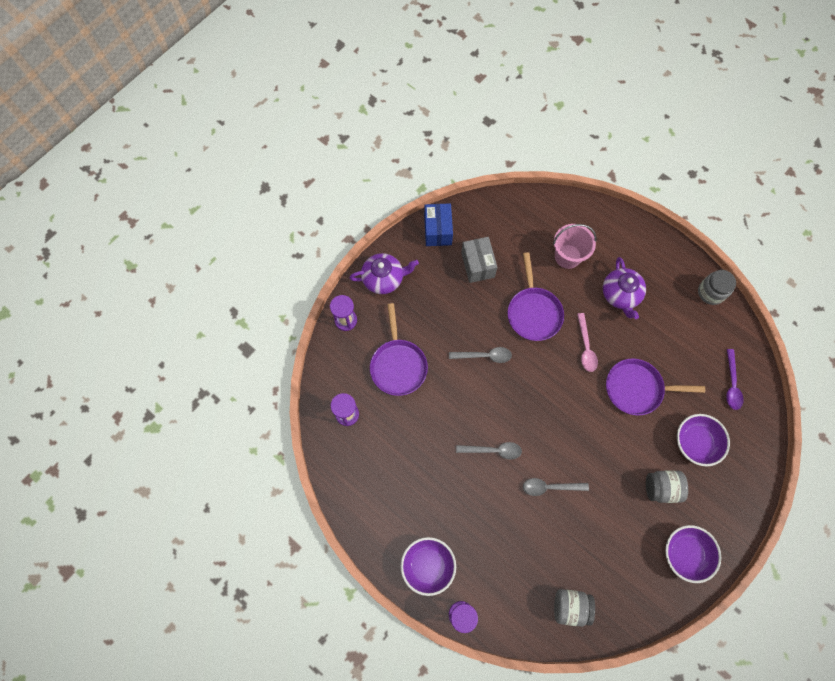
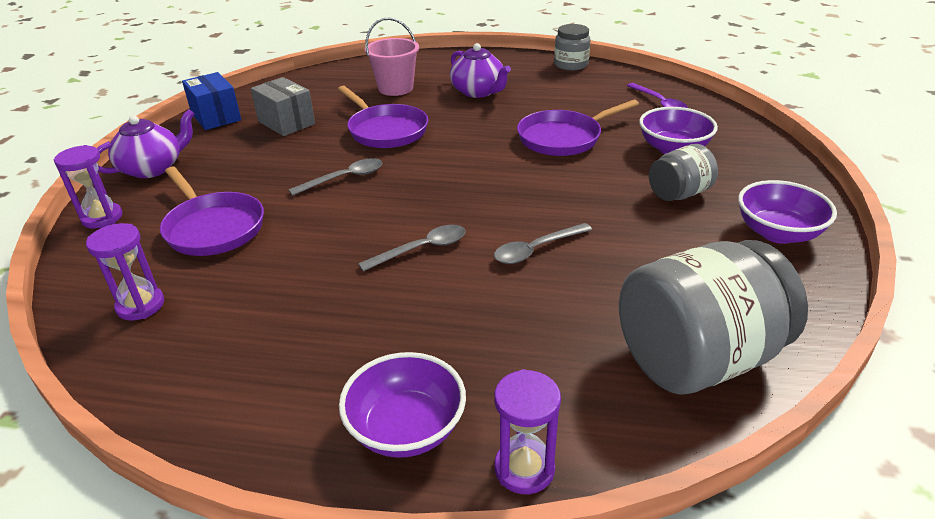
camera: 30 degrees left, 35 degrees down
(570, 606) = (697, 359): grey jar -> grey jar, size x1.91
(586, 347) = (473, 132): pink spoon -> none

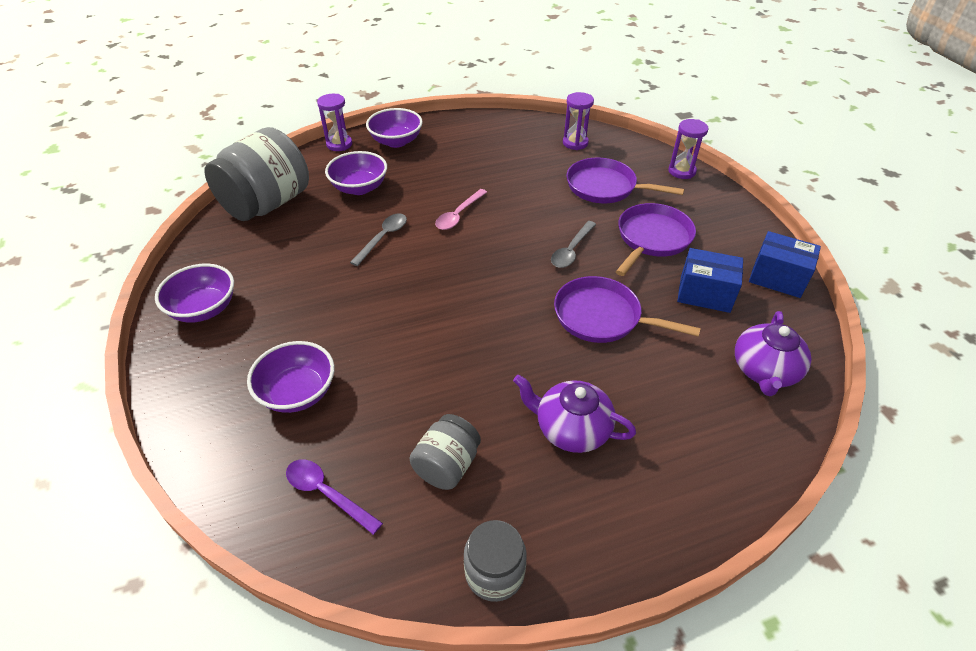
camera: 150 degrees right, 10 degrees up
(153, 168) = (722, 212): purple teapot -> purple teapot (764, 371)
(286, 122) = (705, 294): grey box -> blue box
(395, 88) = (673, 396): pink bucket -> none
(421, 249) = (458, 215): grey spoon -> pink spoon
(531, 339) = (359, 188): none -> purple bowl
(563, 138) = (420, 370): purple pan -> purple pan (652, 239)
(679, 194) = (287, 326): grey jar -> grey jar (447, 465)

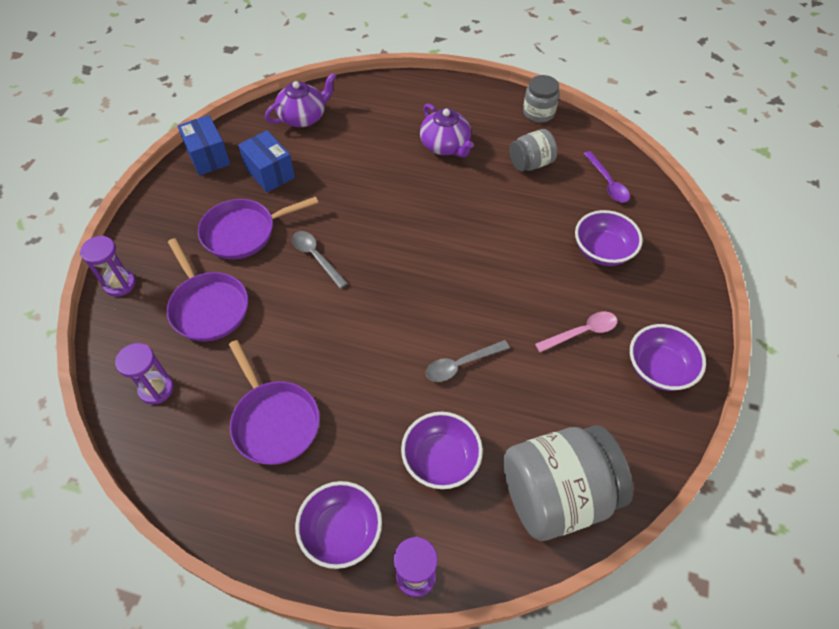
camera: 145 degrees left, 10 degrees up
(458, 215) = (371, 353): pink spoon -> pink spoon (582, 332)
(571, 250) = (316, 257): grey spoon -> grey spoon turned 105 degrees counterclockwise
(602, 317) = (356, 194): purple pan -> purple pan (274, 421)

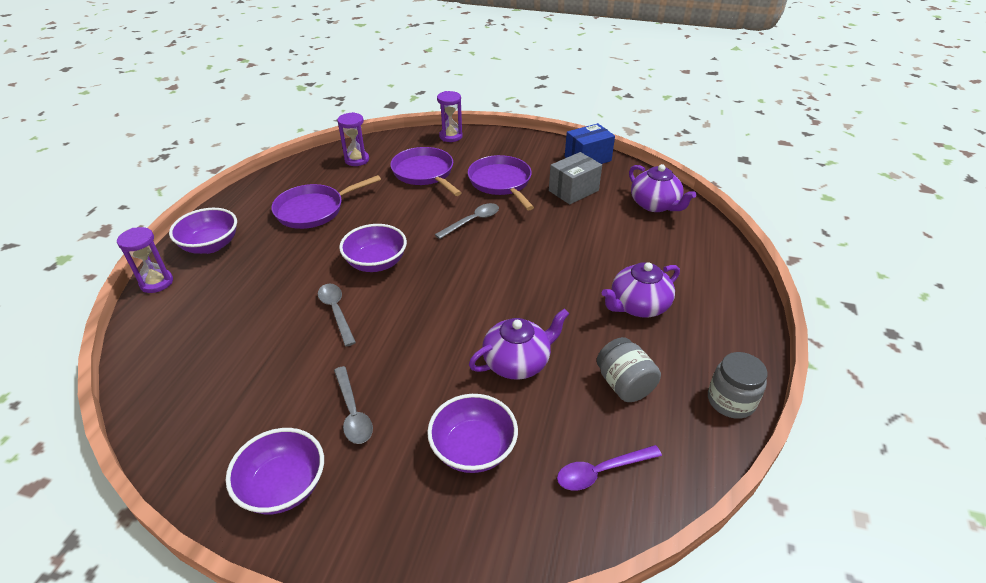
camera: 90 degrees right, 15 degrees down
(208, 307) = (425, 173): purple pan -> purple pan turned 90 degrees clockwise
(270, 173) = (573, 190): blue box -> grey box
(441, 460) = (245, 297): purple bowl -> purple bowl (376, 263)
(515, 224) = (517, 362): none -> purple teapot
(556, 495) = (177, 373): grey jar -> none
(582, 332) = (353, 412): pink spoon -> grey spoon

